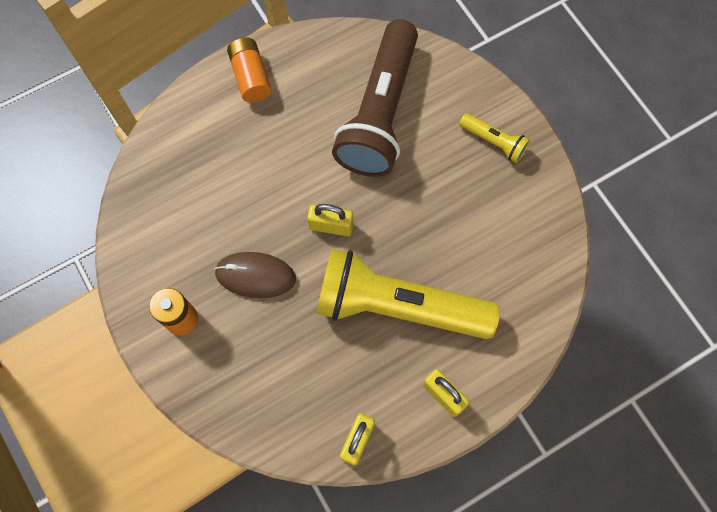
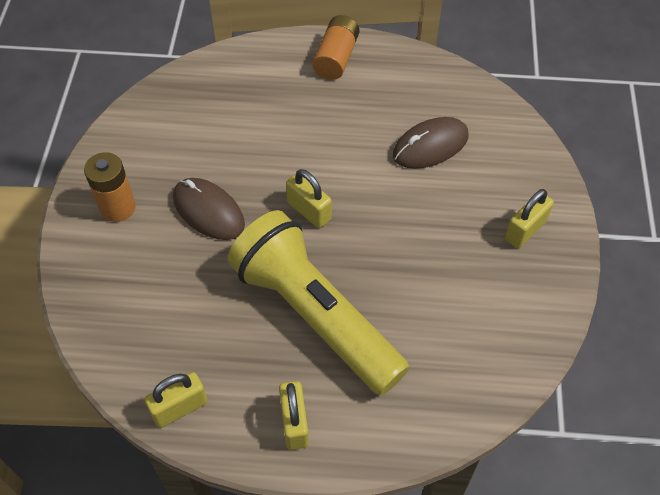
camera: 35 degrees right, 15 degrees down
(380, 113) = (430, 146): brown flashlight -> brown mouse
(494, 142) = (525, 230): yellow flashlight -> yellow padlock

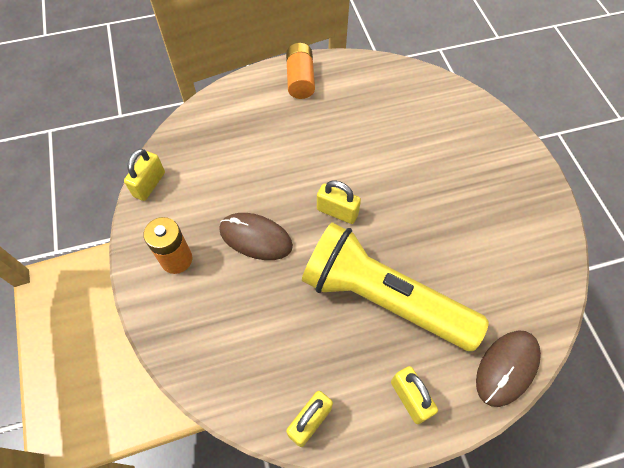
camera: 20 degrees left, 5 degrees up
(430, 146) = (405, 129): brown mouse -> brown mouse (507, 368)
(525, 230) = (506, 175): yellow padlock -> yellow padlock (149, 184)

